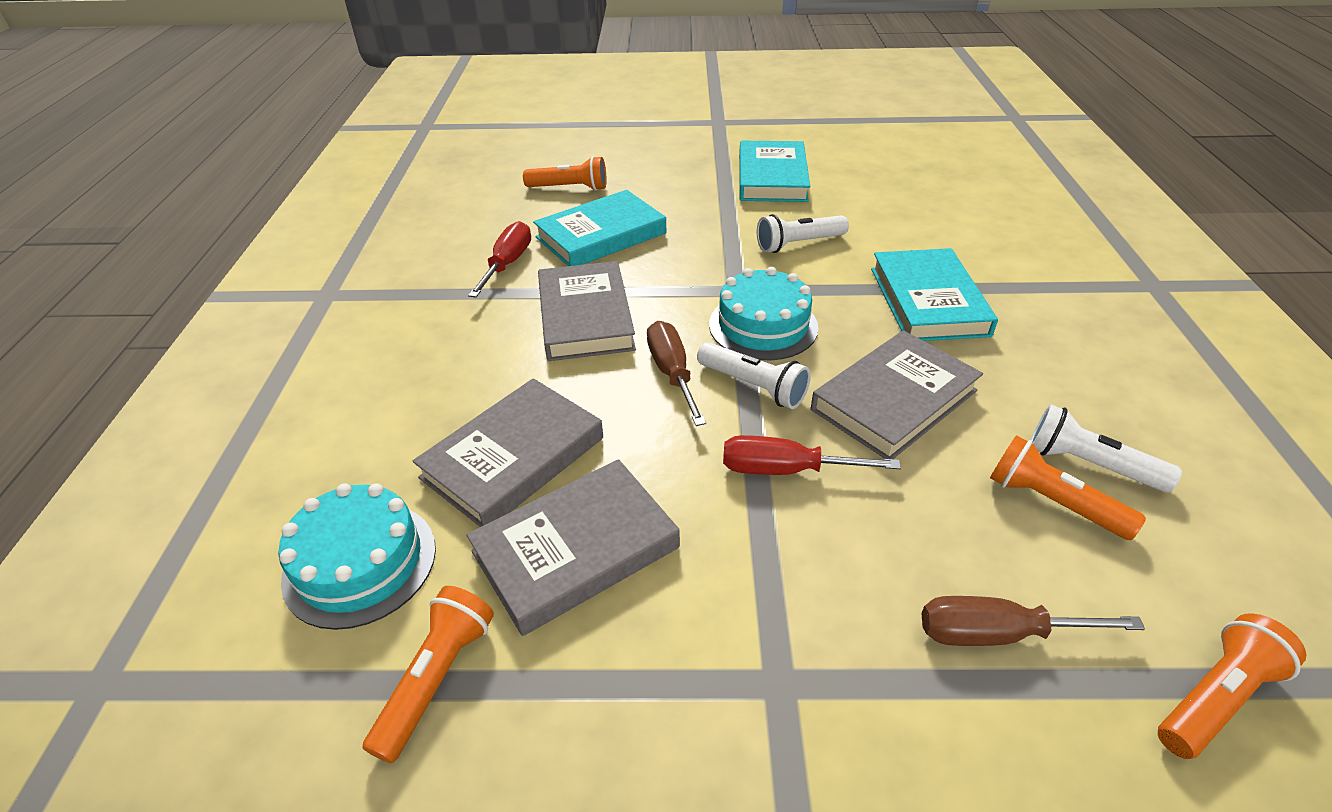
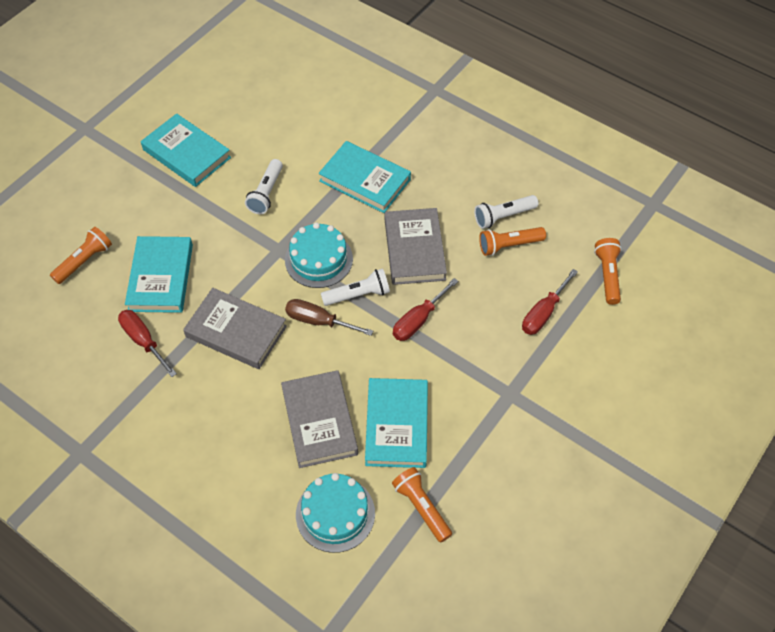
camera: 55 degrees left, 15 degrees up
(576, 549) = (396, 425): grey book -> turquoise book
(997, 633) = (543, 313): brown screwdriver -> red screwdriver

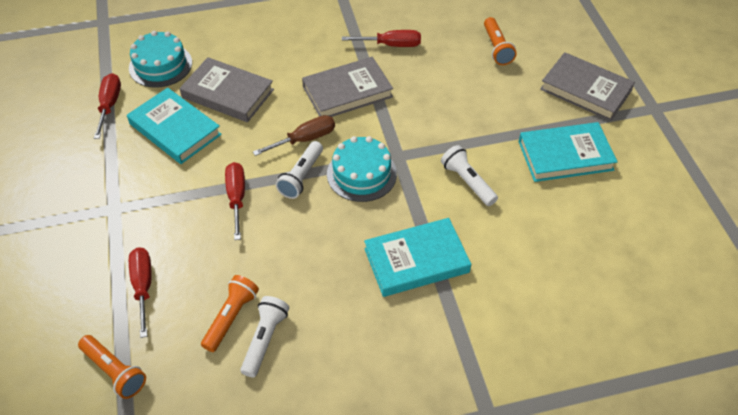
camera: 130 degrees right, 5 degrees down
(161, 277) = (440, 78): turquoise book -> none
(414, 249) = (303, 243): grey book -> grey book (585, 90)
(421, 507) = (110, 105): orange flashlight -> red screwdriver

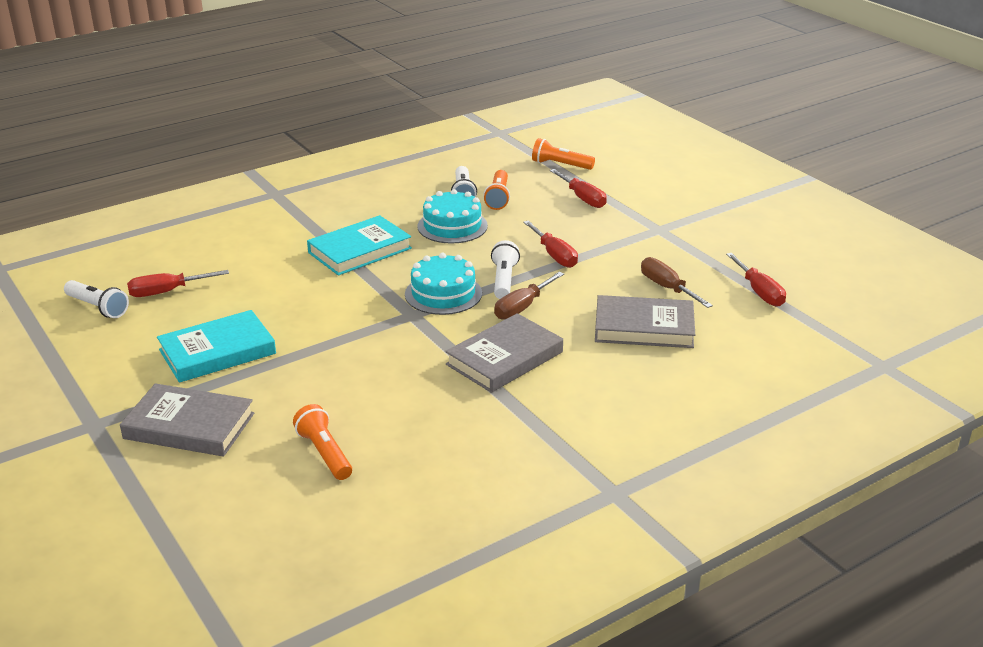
camera: 160 degrees right, 20 degrees down
(160, 65) = (751, 337): turquoise cake -> turquoise cake (452, 226)
(175, 129) = (667, 288): turquoise book -> brown screwdriver
(391, 45) = (479, 423): red screwdriver -> red screwdriver (167, 292)
(467, 182) = (327, 309): white flashlight -> white flashlight (98, 307)

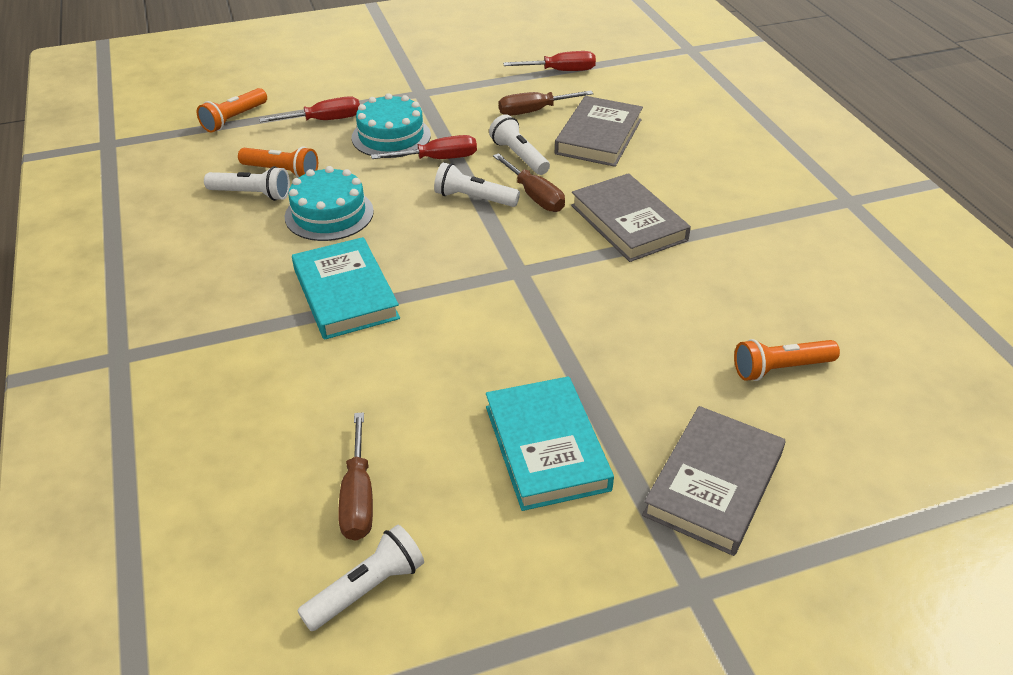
camera: 75 degrees left, 10 degrees up
(167, 292) = (358, 497): red screwdriver -> brown screwdriver
(443, 293) = (483, 243): turquoise cake -> turquoise cake (391, 136)
(582, 291) = (519, 156): none -> white flashlight

